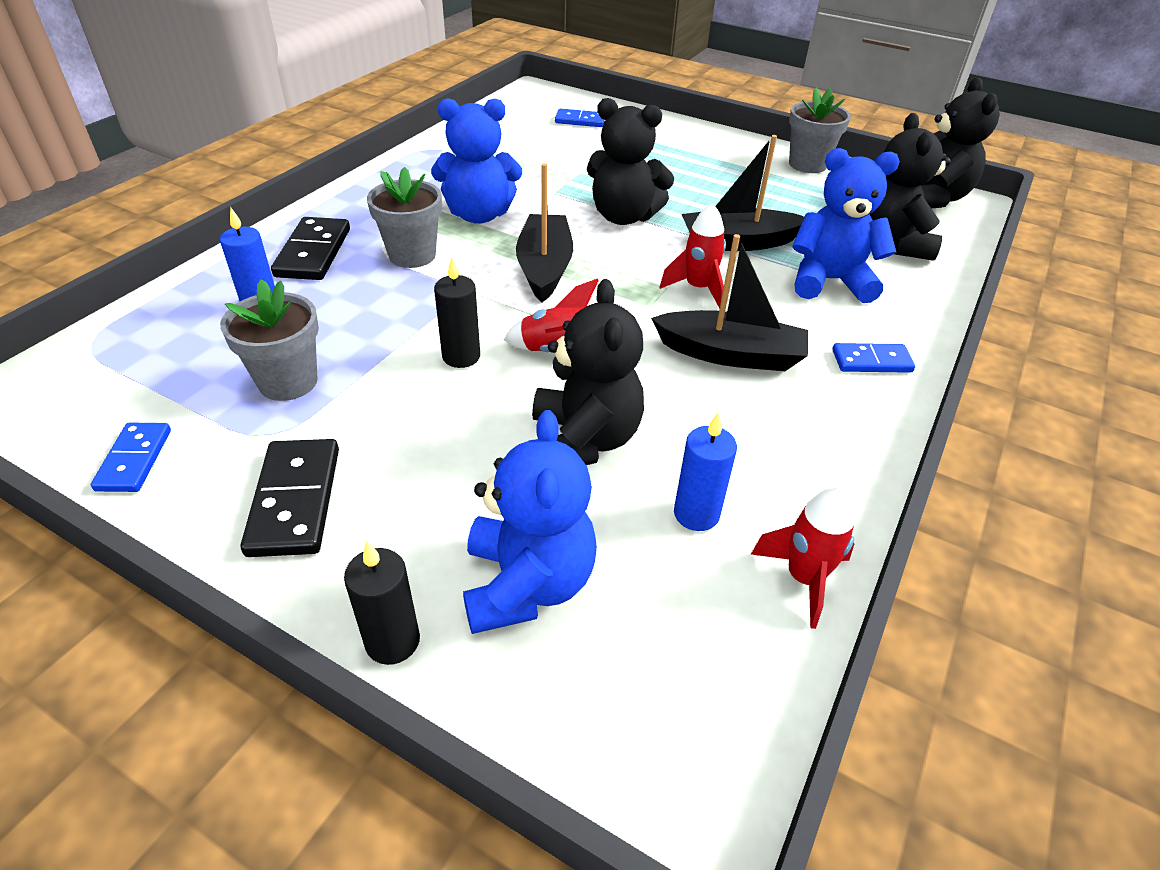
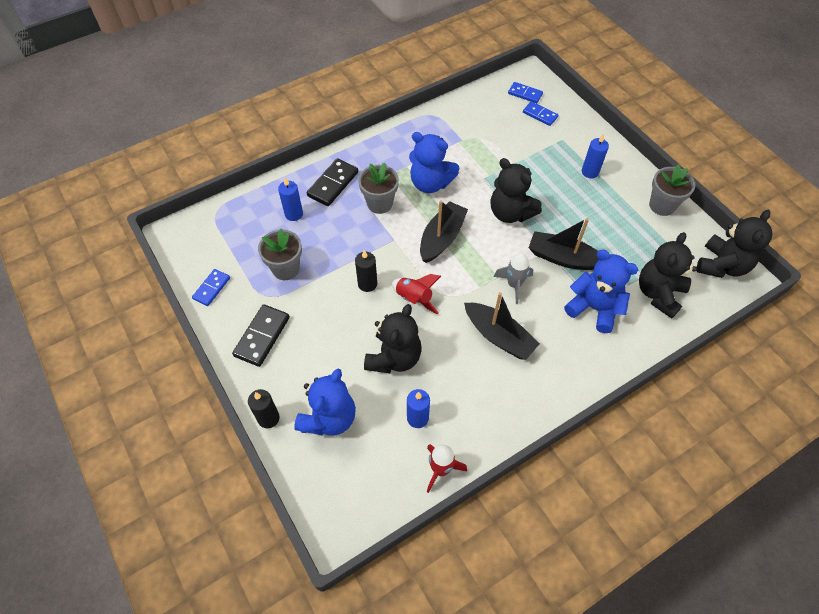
camera: 30 degrees right, 15 degrees up
(692, 155) = (590, 172): none -> blue candle
(698, 289) = (514, 285): red rocket -> grey rocket
(871, 361) = (571, 372): blue domino -> blue domino (525, 94)

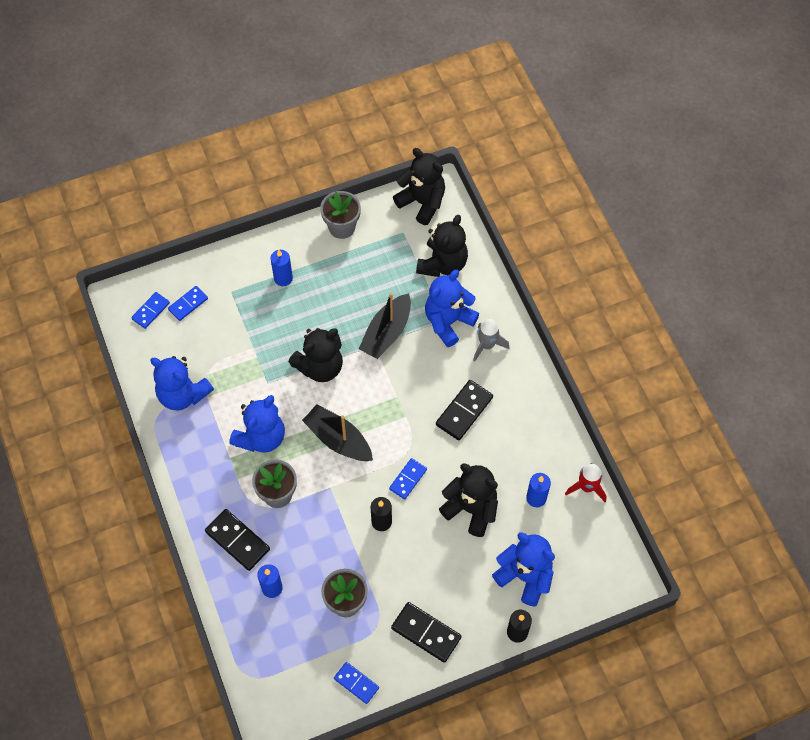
camera: 80 degrees left, 5 degrees up
(414, 299) = (408, 479): red rocket -> blue domino
(456, 126) = (183, 394): none -> blue teddy bear
(499, 336) = (464, 411): black boat -> black domino
(514, 285) = (409, 384): grey rocket -> grey rocket (487, 345)
(658, 293) = (442, 264): black teddy bear -> black teddy bear turned 105 degrees counterclockwise

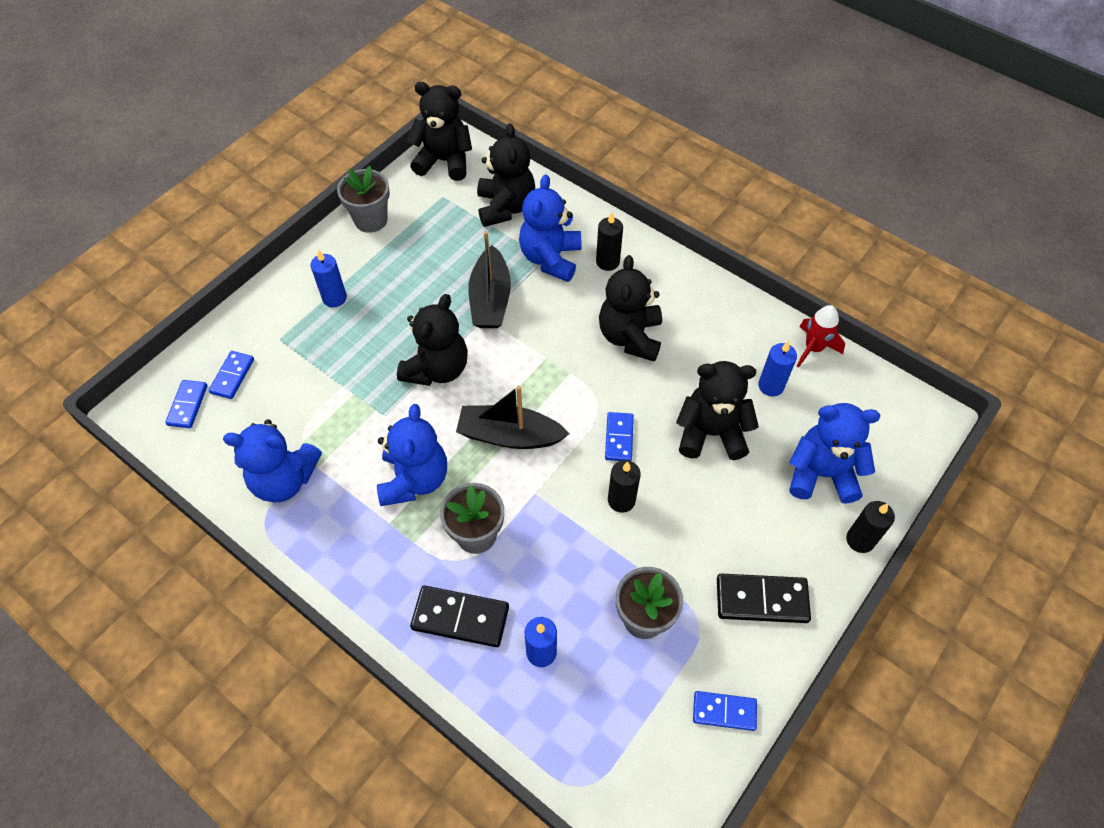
camera: 30 degrees left, 5 degrees down
(464, 411) = (630, 337): black domino -> black teddy bear
(487, 345) = (607, 262): grey rocket -> black candle

